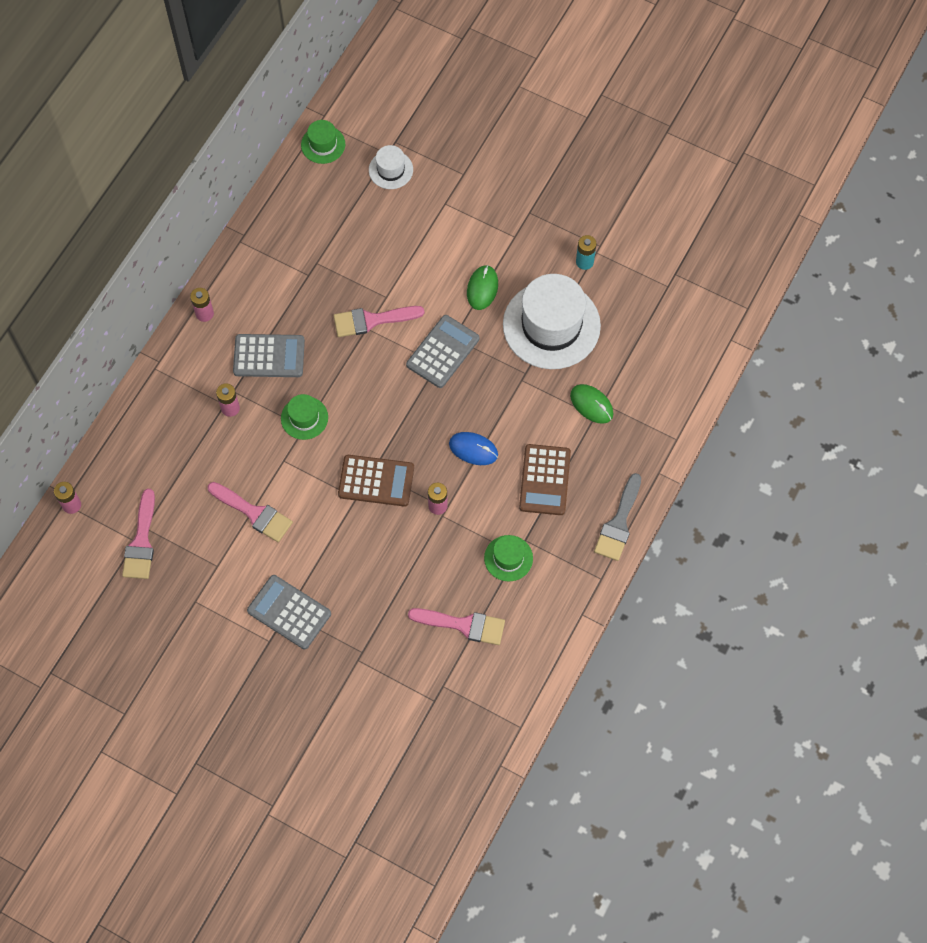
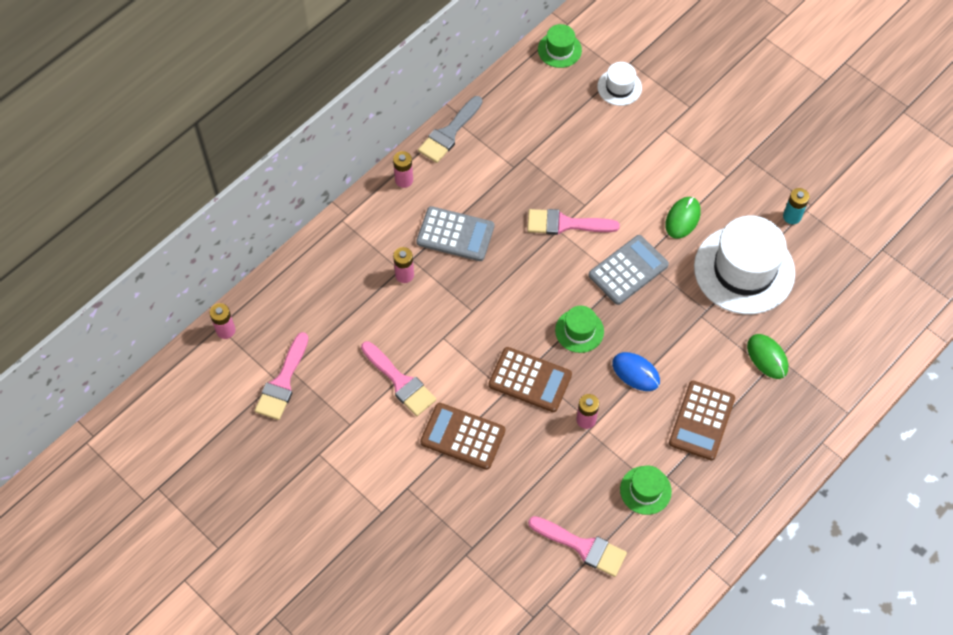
camera: 15 degrees right, 5 degrees down
(289, 612) = (409, 488): grey calculator -> none
(304, 418) = (474, 301): green hat -> green hat (579, 331)
(326, 550) = (462, 436): none -> brown calculator
(618, 523) = (768, 483): grey brush -> grey brush (449, 133)

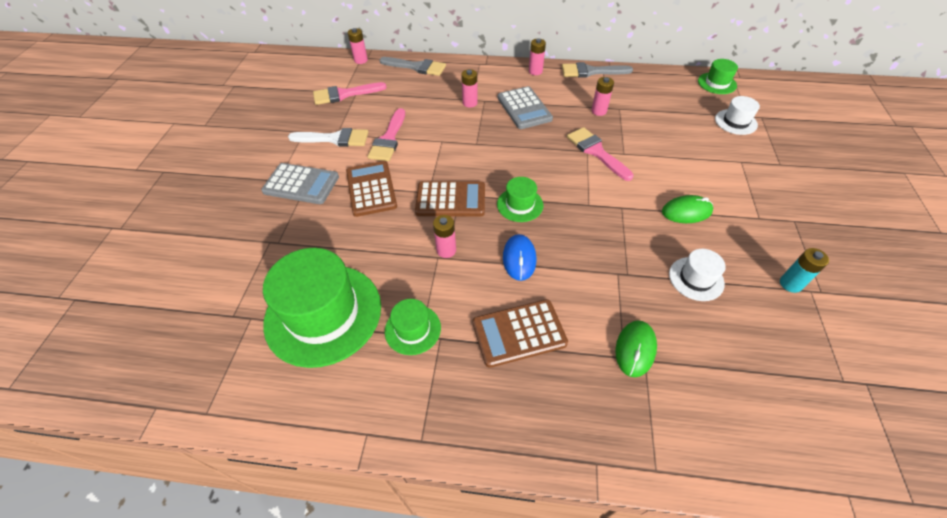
camera: 55 degrees right, 10 degrees down
(293, 283) = (417, 67): none -> grey brush
(357, 430) = (335, 139): none -> white brush
(514, 177) = (599, 111): none -> pink battery
(530, 380) = (450, 199): brown calculator -> brown calculator turned 75 degrees counterclockwise
(583, 547) = (323, 314): pink brush -> green hat
(628, 270) = (602, 204): grey calculator -> grey calculator (301, 184)
(744, 270) = (696, 278): white hat -> white hat, size x0.47

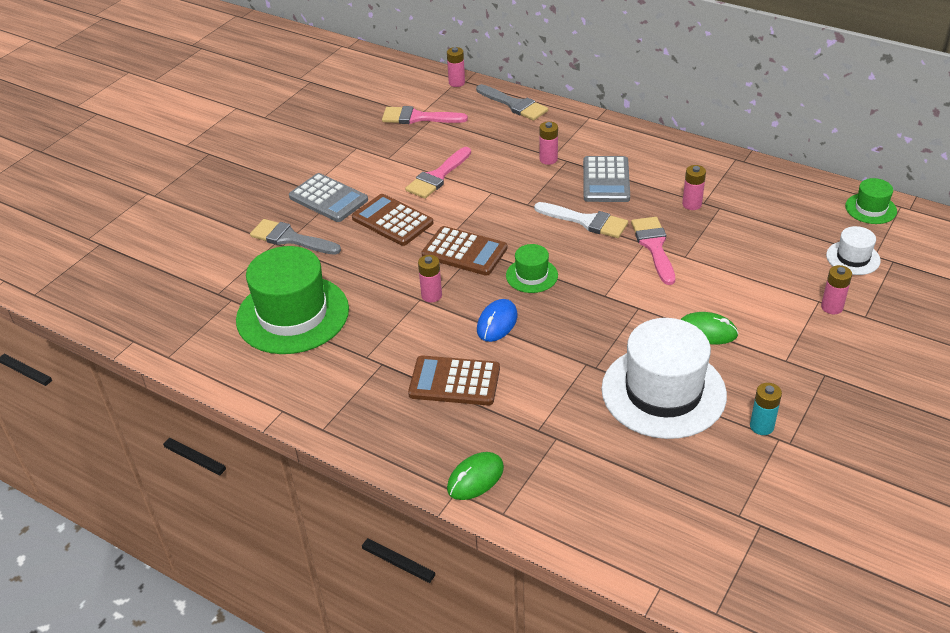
camera: 25 degrees right, 10 degrees down
(335, 139) = (383, 162): white brush -> white brush (586, 221)
(371, 189) = (392, 221): brown calculator -> brown calculator turned 60 degrees counterclockwise
(412, 329) = (362, 349): green hat -> none
(535, 71) = (650, 141): pink battery -> pink battery (832, 307)
(591, 71) = (718, 157): grey brush -> grey brush (290, 238)
(635, 349) = (553, 427): green mouse -> green mouse (475, 478)
(696, 278) = (663, 392): white hat -> white hat, size x2.11

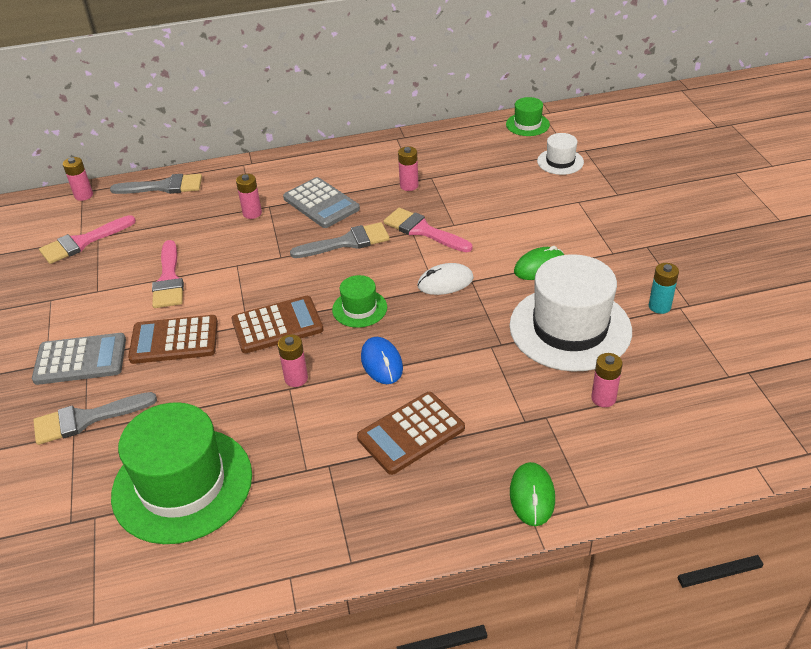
camera: 45 degrees left, 0 degrees up
(586, 221) = (347, 242): white brush -> grey brush
(617, 296) = (445, 282): none -> white mouse
(832, 307) = (591, 200): pink battery -> pink battery (603, 398)

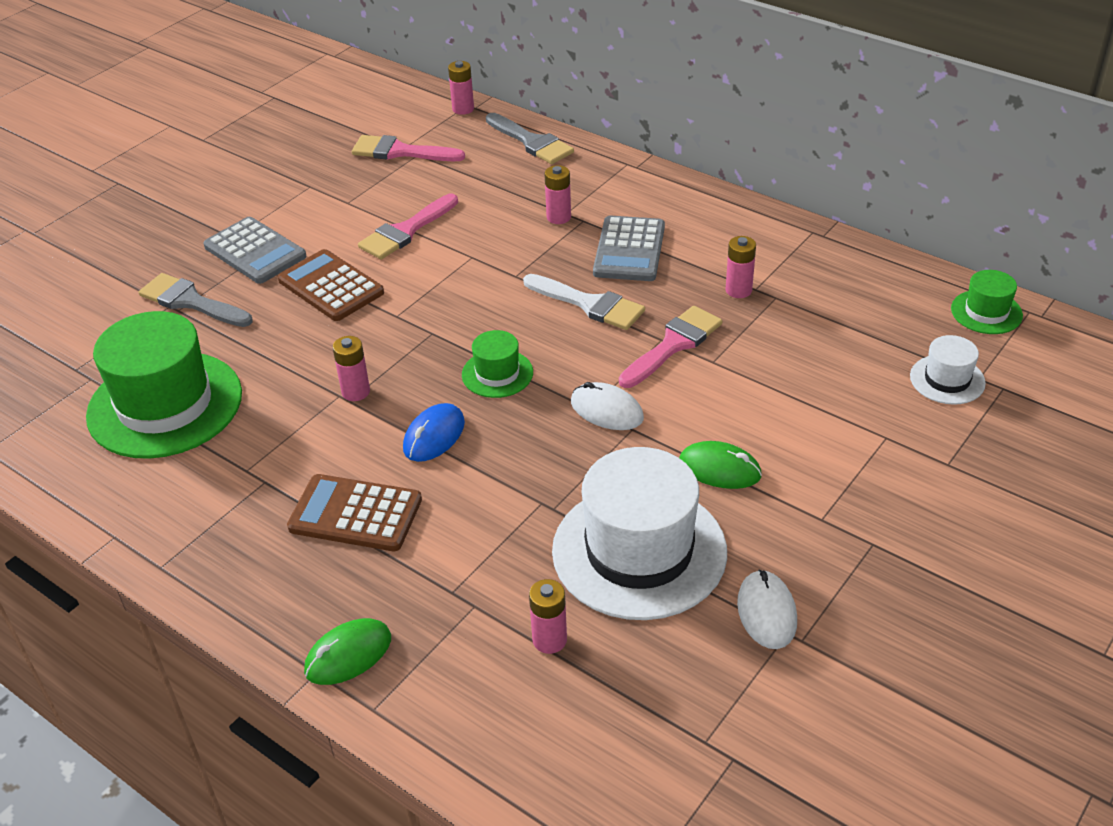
camera: 50 degrees right, 0 degrees up
(277, 325) = (415, 335): brown calculator -> none
(347, 242) = (589, 304): grey brush -> white brush
(423, 230) = (673, 345): pink brush -> pink brush turned 45 degrees clockwise
(659, 306) = (766, 612): turquoise battery -> white mouse

